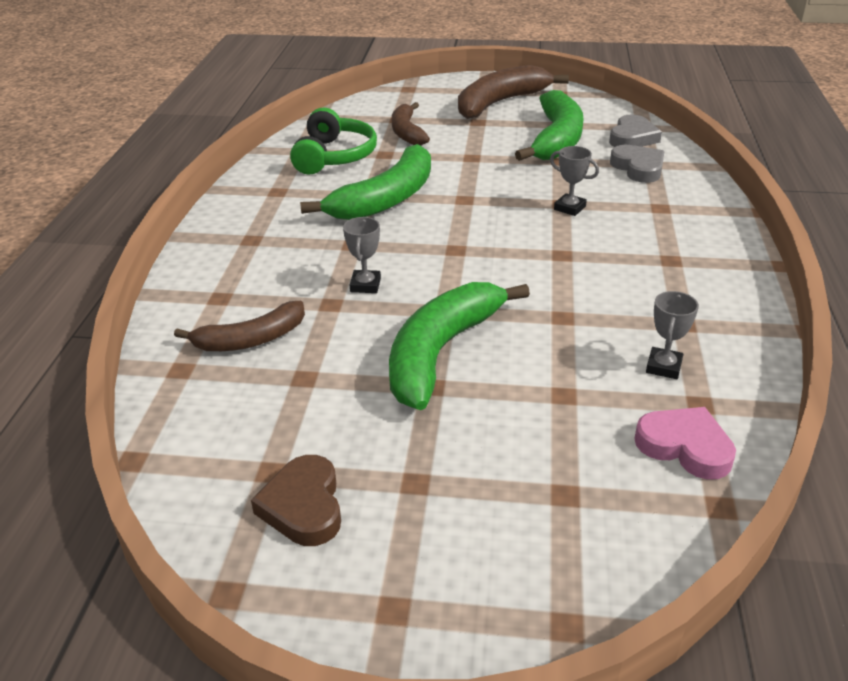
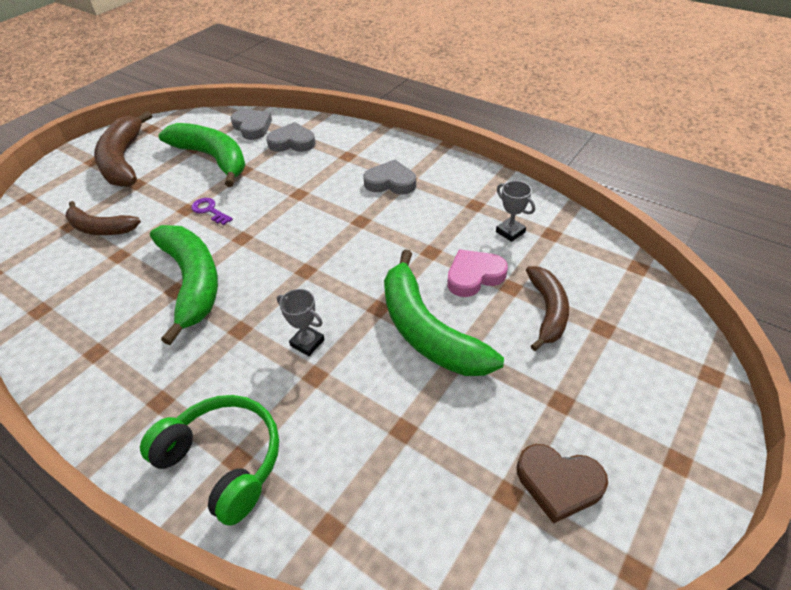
camera: 60 degrees left, 10 degrees up
(250, 340) = (323, 453): brown banana -> brown banana (547, 311)
(334, 156) = (81, 289): green headphones -> green headphones (224, 461)
(482, 169) = (210, 210): none -> purple key
(569, 208) = (309, 192): grey trophy -> none
(650, 251) = (391, 182): none -> grey heart
(685, 446) = (585, 257): pink heart -> pink heart (474, 276)

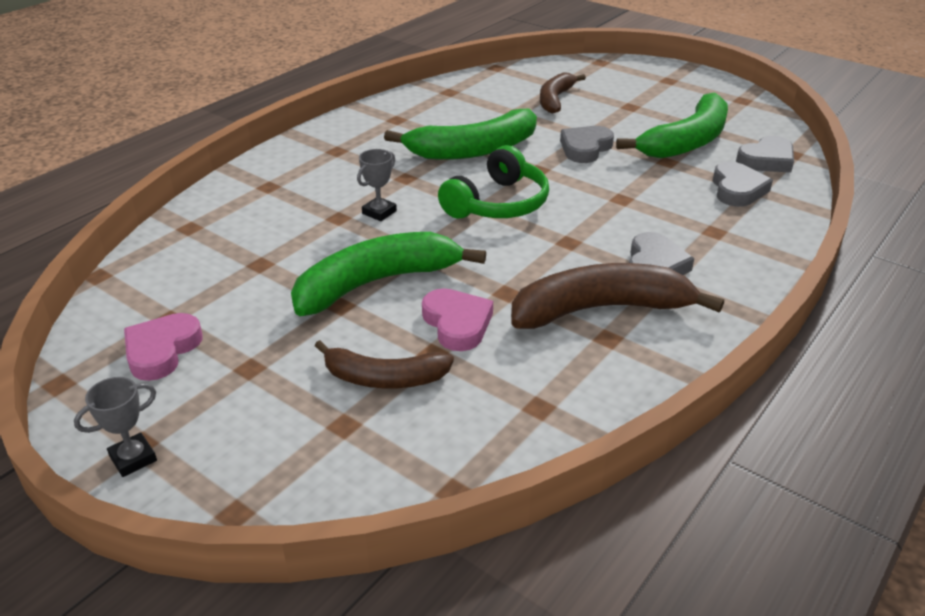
camera: 90 degrees right, 10 degrees down
(123, 161) = (672, 95): brown banana -> brown banana (601, 309)
(210, 210) = (585, 148): purple key -> grey heart
(224, 461) = (269, 181): green headphones -> green headphones (498, 204)
(510, 232) = (544, 365): grey trophy -> grey trophy (133, 458)
(558, 483) = (162, 350): brown heart -> pink heart

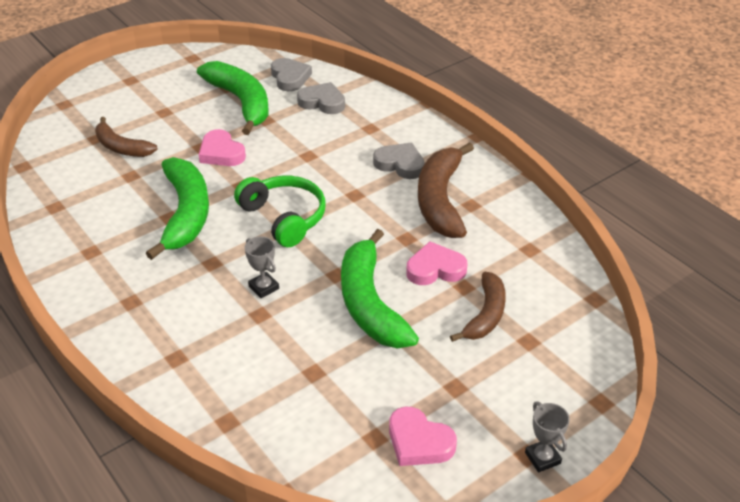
camera: 75 degrees left, 5 degrees up
(585, 148) = (221, 153): grey heart -> pink heart

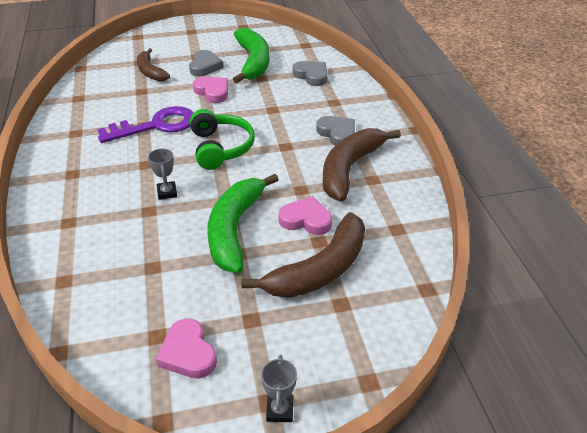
camera: 25 degrees right, 0 degrees up
(186, 214) = (156, 126): green banana -> purple key
(221, 153) = (212, 92): pink heart -> pink heart turned 150 degrees clockwise
(290, 78) = (300, 54): grey heart -> grey heart (205, 66)
(485, 315) = (320, 270): brown banana -> brown banana, size x1.61

